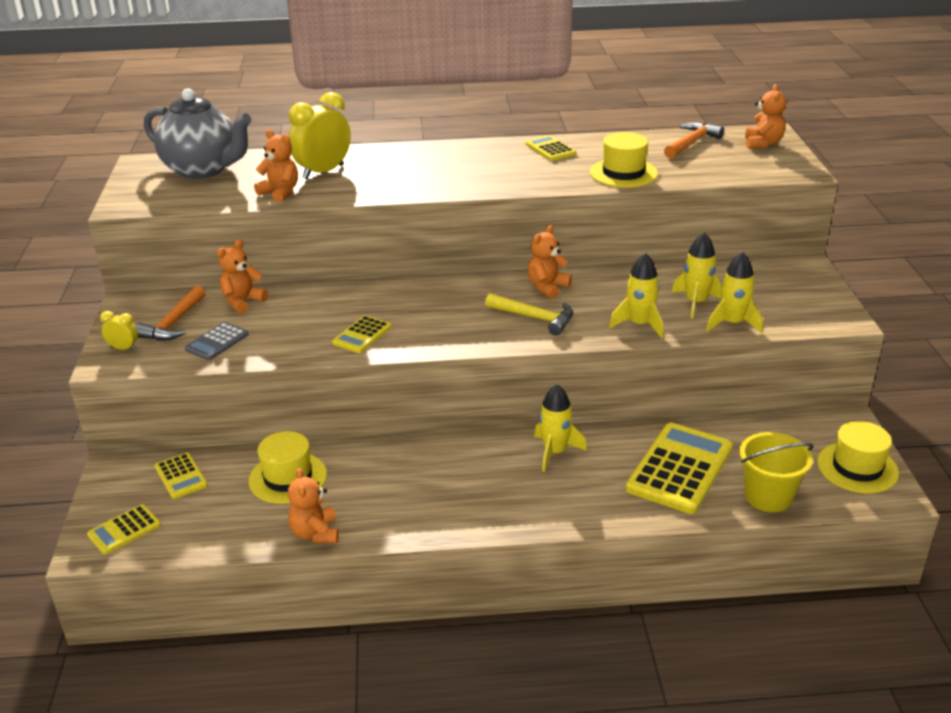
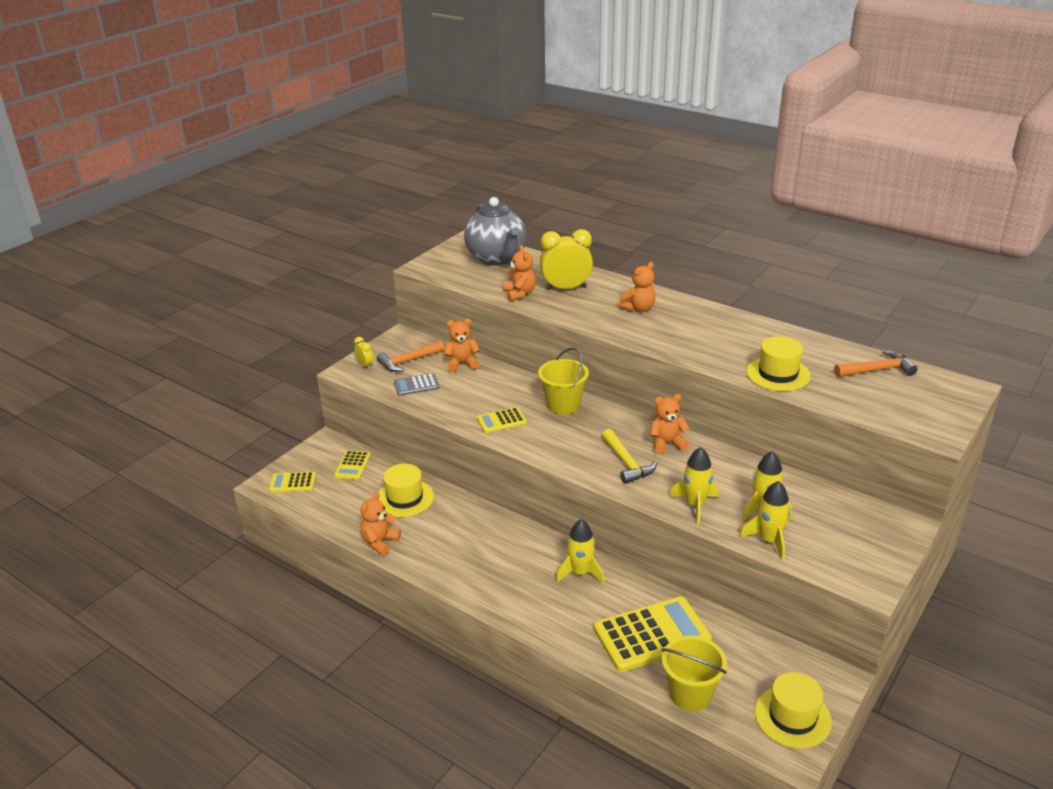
camera: 40 degrees right, 0 degrees up
(405, 295) = (563, 405): none -> yellow bucket
(550, 149) = (750, 330): yellow calculator -> none
(762, 144) = (943, 395): orange teddy bear -> orange teddy bear (638, 308)

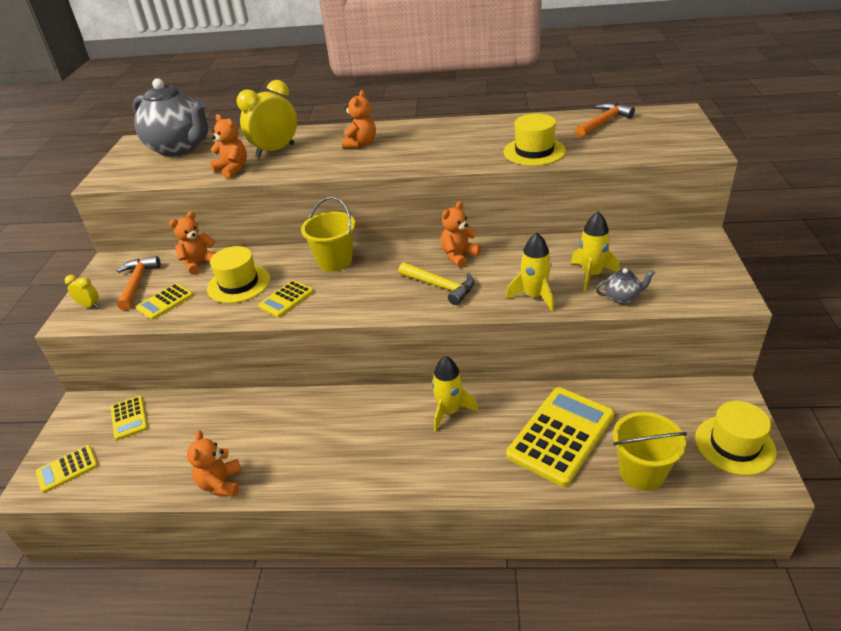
camera: 30 degrees left, 5 degrees up
(404, 498) = (214, 424): yellow hat -> yellow hat (239, 284)
(408, 361) = (137, 283): orange hammer -> orange hammer turned 150 degrees clockwise
(416, 385) = (165, 302): grey calculator -> yellow calculator
(769, 540) = (622, 298): yellow rocket -> grey teapot

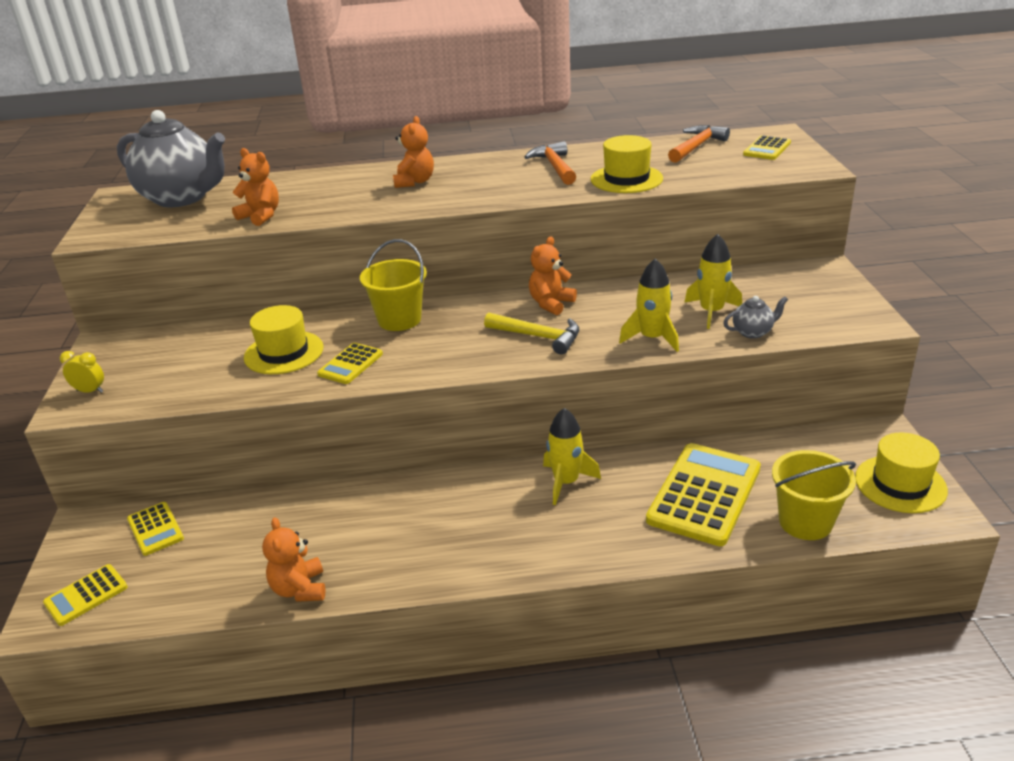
camera: 10 degrees left, 5 degrees down
(137, 283) = (147, 361): orange hammer -> orange hammer (554, 166)
(165, 302) = (192, 379): yellow calculator -> yellow calculator (767, 149)
(199, 263) = (224, 334): orange teddy bear -> none
(275, 150) = (308, 194): yellow clock -> none

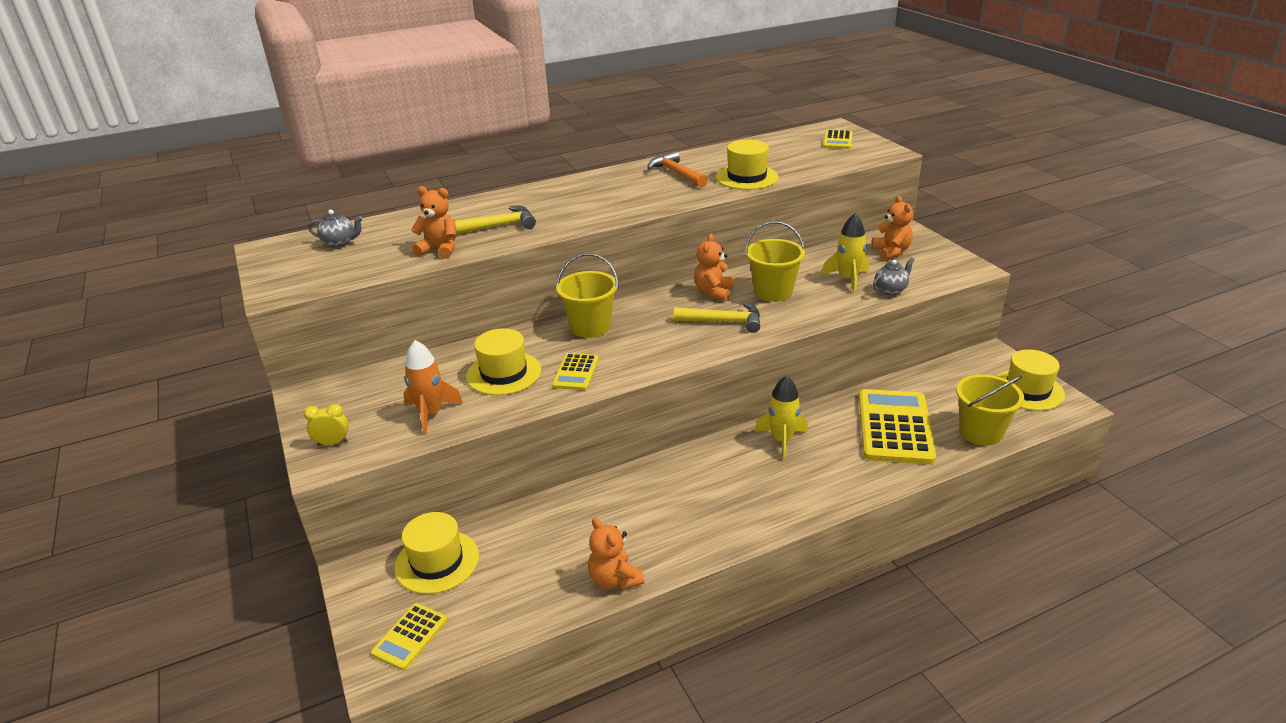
camera: 20 degrees left, 0 degrees up
(155, 529) = (437, 561): yellow calculator -> yellow hat
(182, 198) = (340, 243): grey teapot -> grey teapot, size x0.41
(191, 380) = (431, 414): none -> orange rocket
(333, 200) = (498, 226): none -> yellow hammer
(414, 182) = (561, 201): orange teddy bear -> orange teddy bear (891, 252)
(616, 313) = (773, 292): none -> yellow bucket
(652, 338) = (817, 307): yellow rocket -> none
(696, 146) = (780, 144): orange hammer -> none

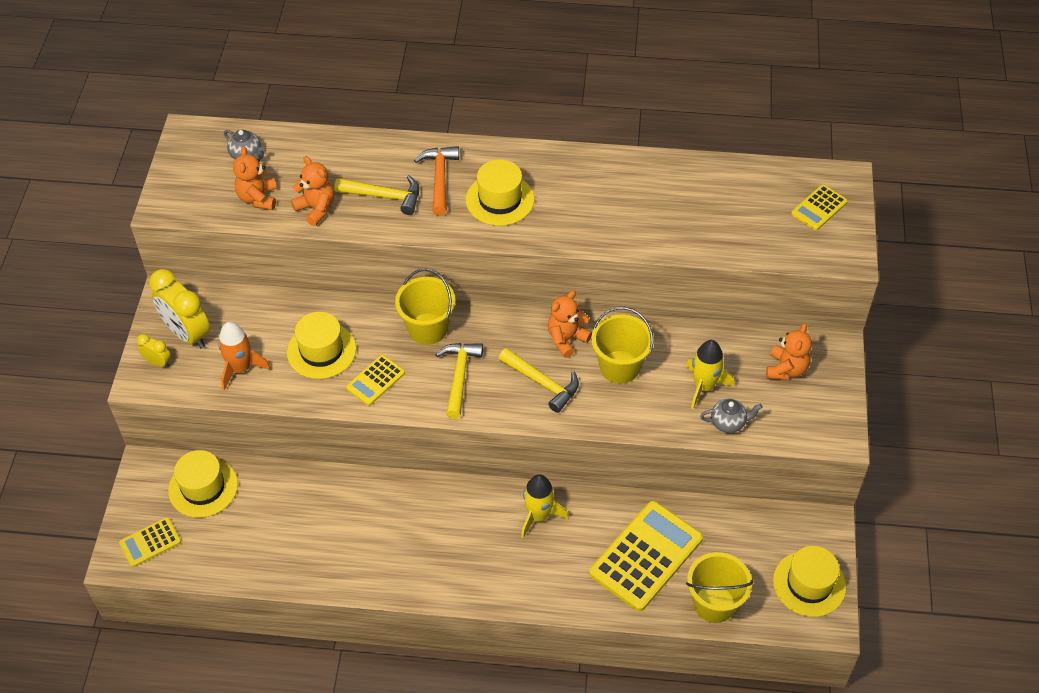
camera: 30 degrees right, 20 degrees up
(350, 412) = (187, 334): none -> yellow clock
(614, 579) = (309, 575): orange teddy bear -> orange teddy bear (258, 198)
(649, 343) = (459, 376): none -> yellow hammer
(676, 173) = (604, 188): orange hammer -> orange hammer (440, 178)
(746, 177) = (664, 230): yellow hat -> yellow hat (500, 200)

